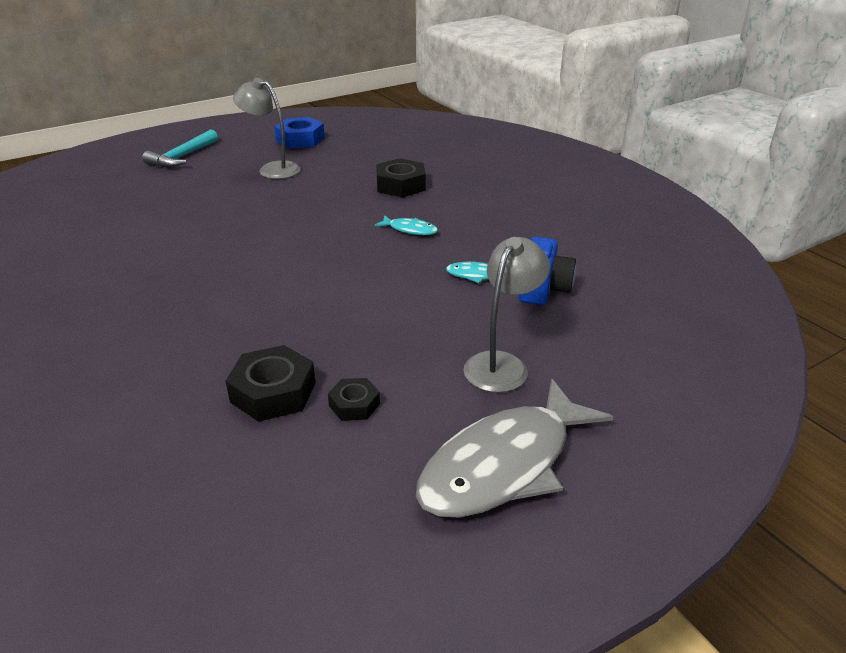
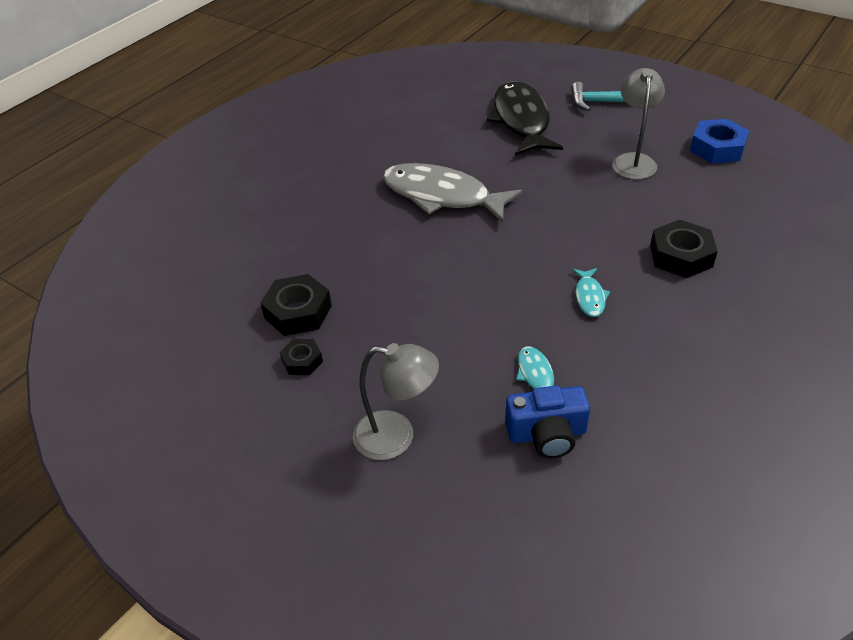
camera: 70 degrees right, 10 degrees up
(146, 195) = (521, 120): none -> black fish
(504, 464) = (267, 474): grey fish -> grey fish (442, 196)

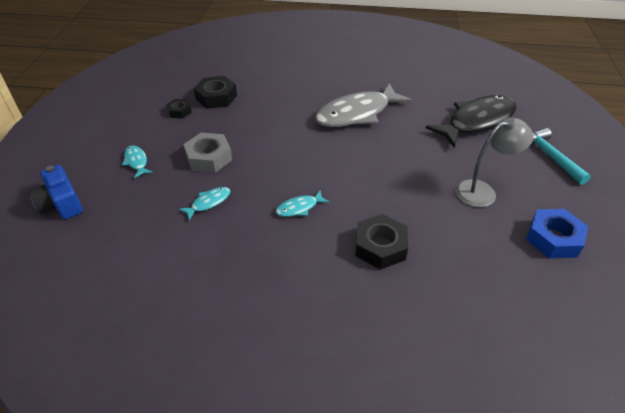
camera: 60 degrees right, 0 degrees up
(397, 436) = (136, 162): grey lamp -> turquoise fish
(441, 354) = (209, 158): none -> grey nut
(442, 196) = (357, 113): grey fish -> grey fish turned 120 degrees counterclockwise
(547, 434) = (160, 221): blue camera -> blue camera (61, 204)

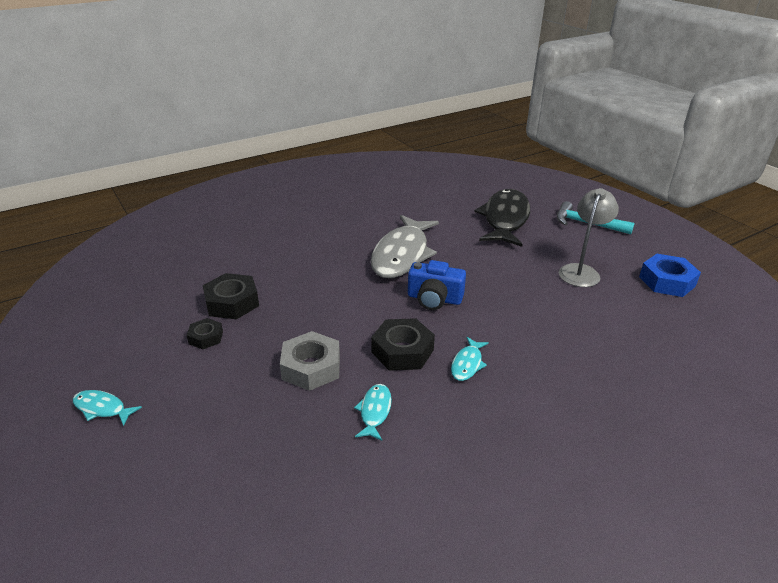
camera: 40 degrees left, 10 degrees down
(61, 204) = (189, 526): blue camera -> blue camera (434, 299)
(136, 162) = (227, 418): turquoise fish -> turquoise fish (102, 408)
(380, 246) = (574, 357): black nut -> black nut (402, 351)

